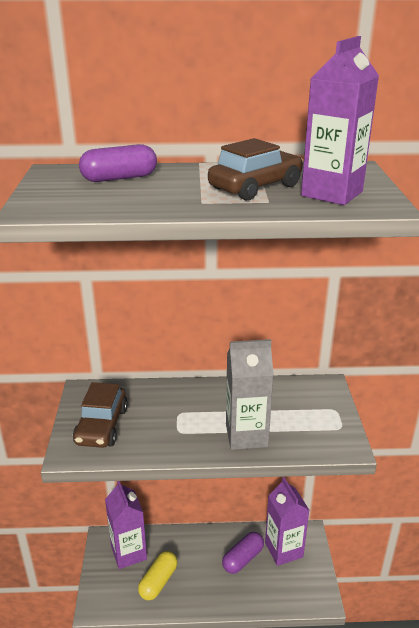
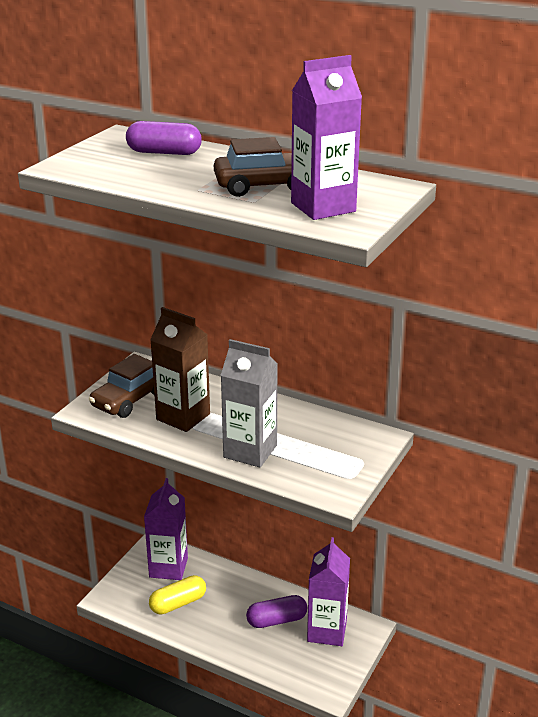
camera: 30 degrees right, 0 degrees up
(163, 425) = (183, 417): none -> brown carton

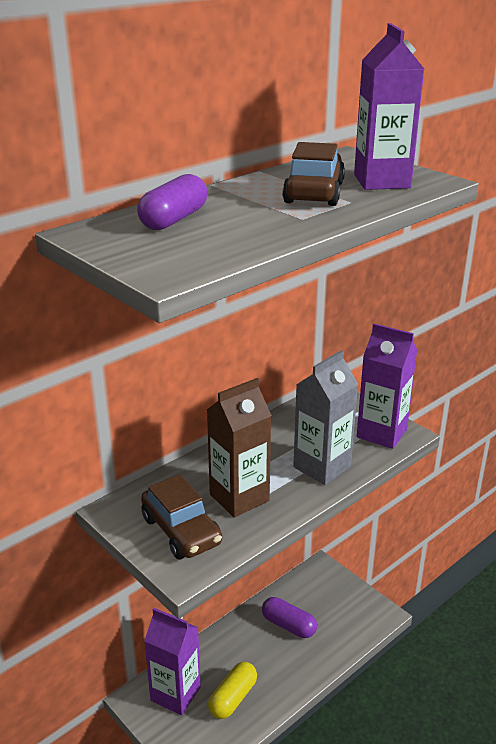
camera: 70 degrees left, 0 degrees up
(178, 603) = (233, 698): yellow capsule -> yellow capsule turned 45 degrees clockwise
(276, 620) = (288, 625): purple capsule -> purple capsule turned 60 degrees counterclockwise
(327, 631) = (315, 595): purple carton -> purple carton (381, 433)

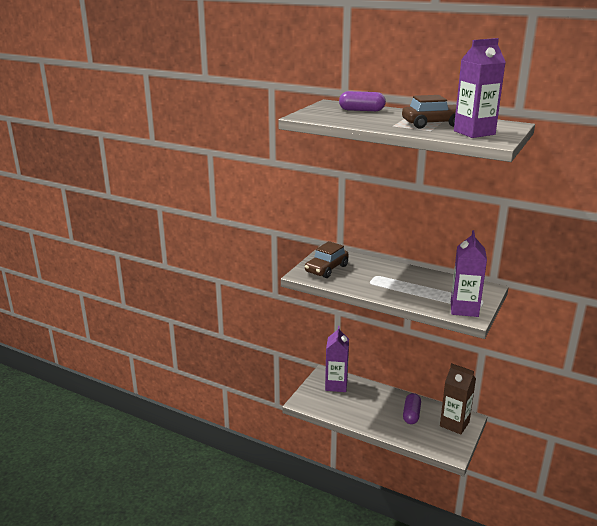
camera: 70 degrees right, 5 degrees down
(233, 698) = (346, 405): yellow capsule -> none
(239, 497) = (363, 278): brown carton -> brown carton (454, 424)
(322, 467) = (410, 295): grey carton -> none

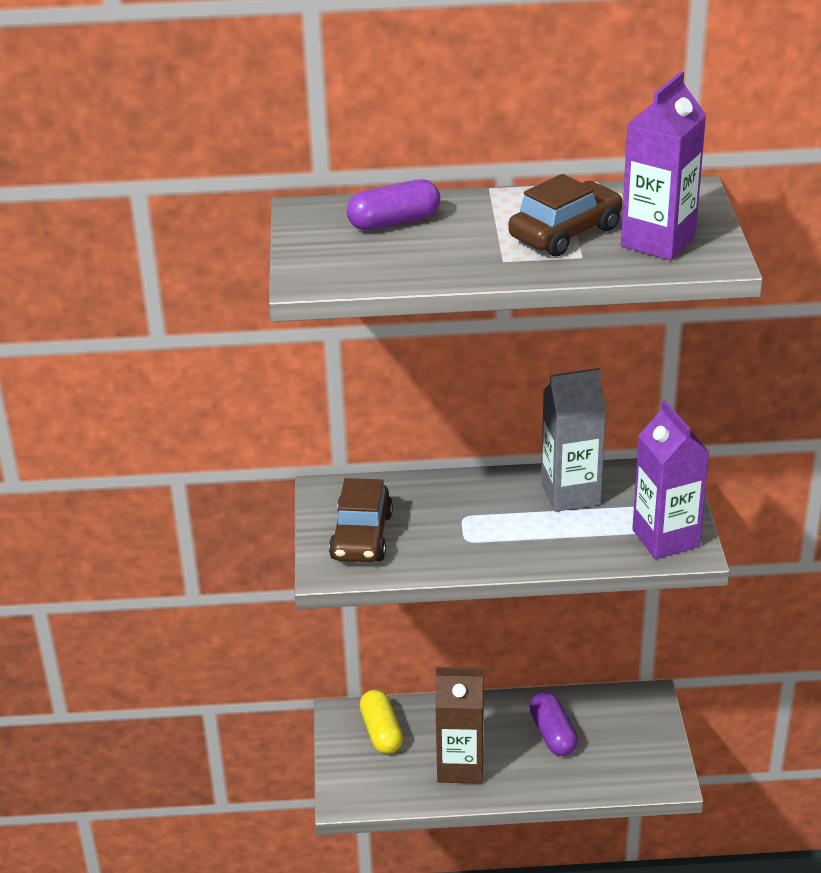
camera: 30 degrees left, 10 degrees up
(336, 385) = (381, 732): purple carton -> yellow capsule
(433, 282) = (570, 494): none -> grey carton
(454, 424) = (633, 720): brown carton -> brown carton (460, 766)

